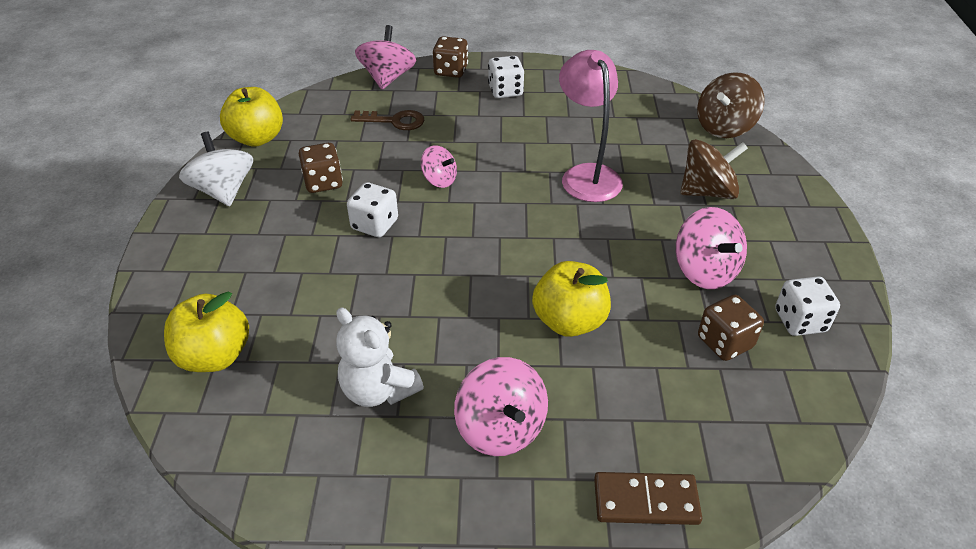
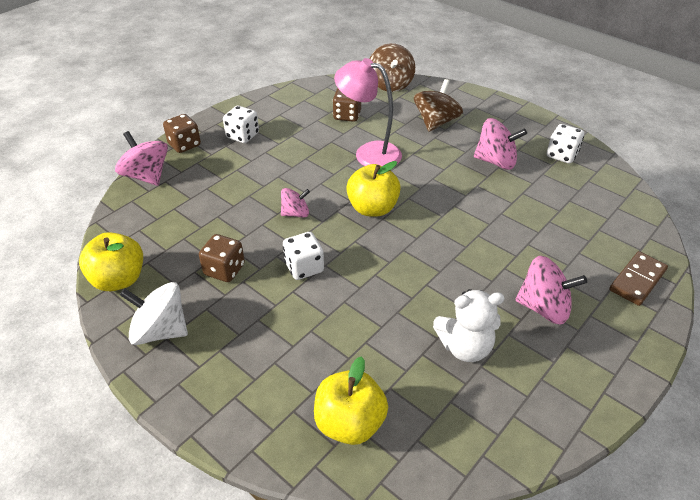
camera: 50 degrees left, 0 degrees up
(394, 121) = (203, 199): brown key -> none
(569, 321) = (485, 232): yellow apple -> yellow apple (372, 208)
(725, 342) = (553, 187): brown dice -> brown dice (347, 115)

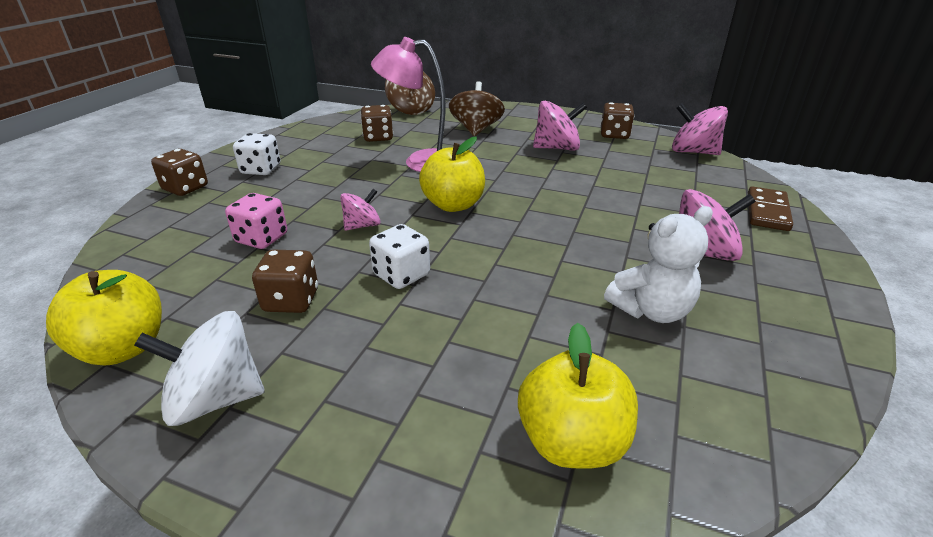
camera: 20 degrees left, 10 degrees down
(147, 176) = (139, 225): pink spinning top -> pink spinning top (693, 152)
(222, 209) = (262, 238): none -> pink dice
(561, 155) = (614, 135): white dice -> brown dice

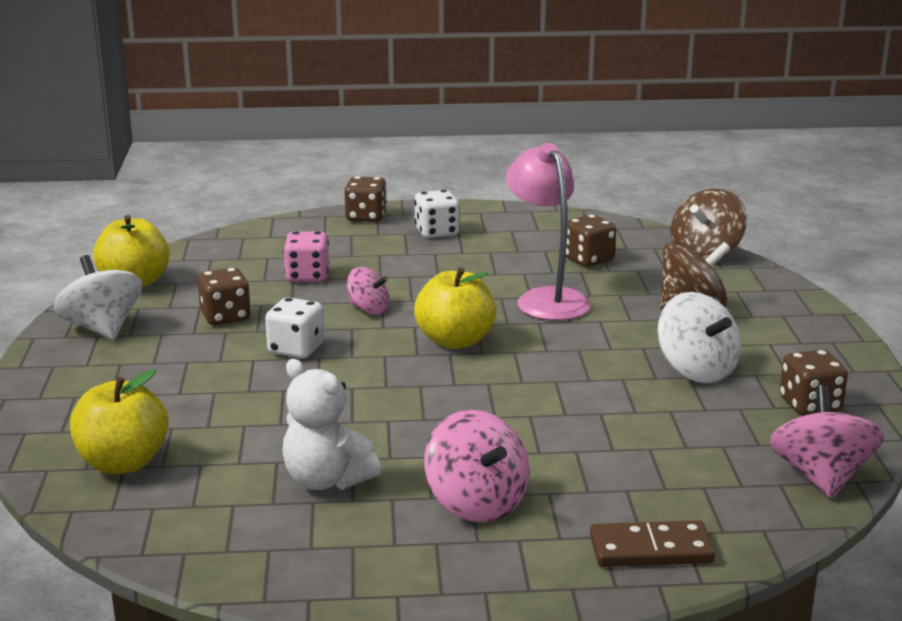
camera: 65 degrees right, 10 degrees down
(557, 148) = (696, 370): pink spinning top -> white spinning top

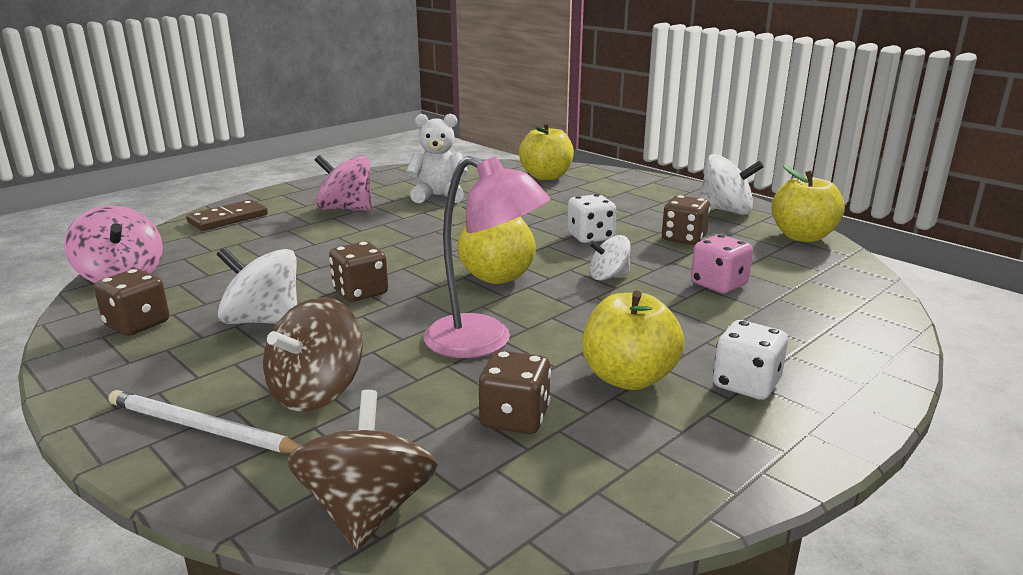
camera: 140 degrees right, 0 degrees up
(366, 217) = (859, 372): brown dice -> brown dice (360, 292)
(368, 309) = (608, 276): pink spinning top -> white spinning top
(493, 254) = (628, 378): none -> yellow apple
(776, 311) = (202, 428): none -> white pencil

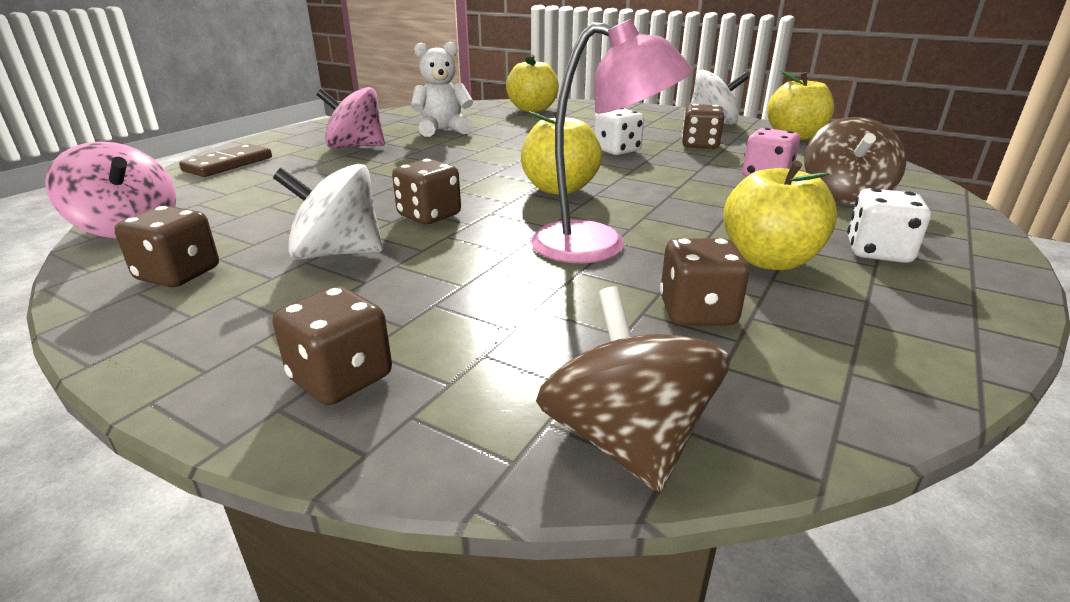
camera: 15 degrees left, 5 degrees up
(202, 428) = (341, 378): white pencil -> brown dice
(317, 392) = (457, 317): brown spinning top -> brown spinning top (844, 195)
(608, 276) = (664, 179): white spinning top -> none

